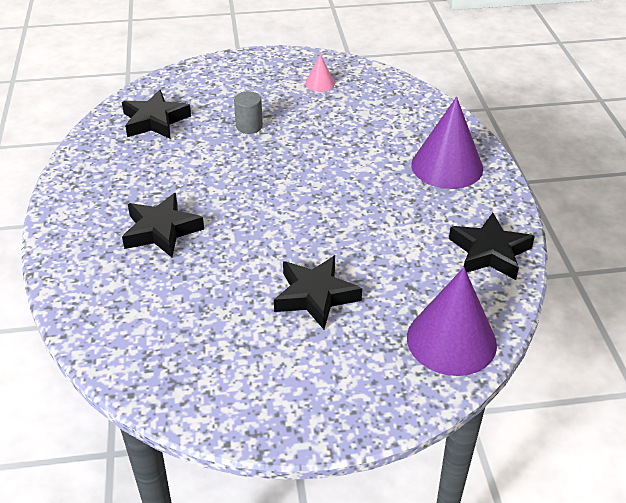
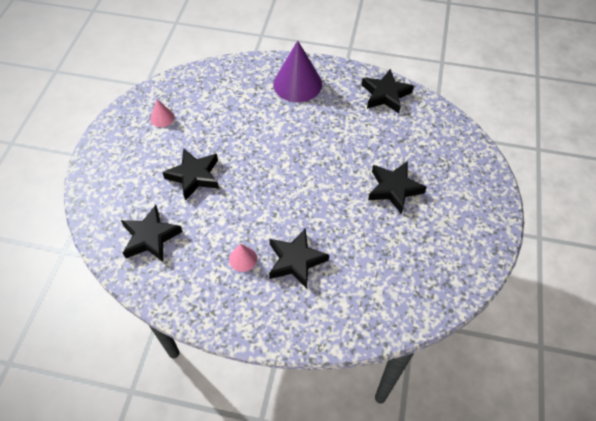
camera: 70 degrees left, 15 degrees up
(150, 189) = (243, 259): none -> pink cone
(249, 126) = (194, 176): grey cylinder -> black star
(451, 340) = (449, 137): purple cone -> none

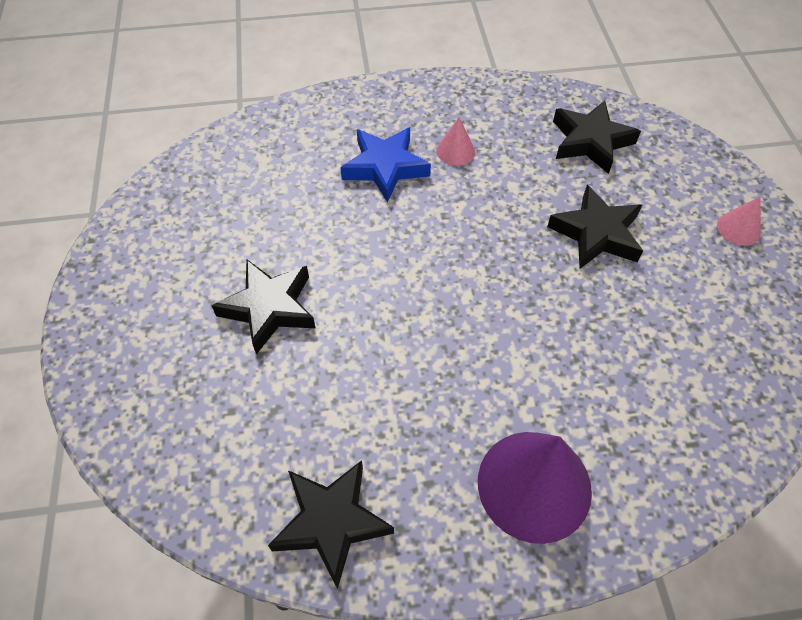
camera: 160 degrees right, 0 degrees up
(162, 118) = (729, 315): pink cone -> pink cone (738, 228)
(296, 260) = (385, 167): black star -> blue star

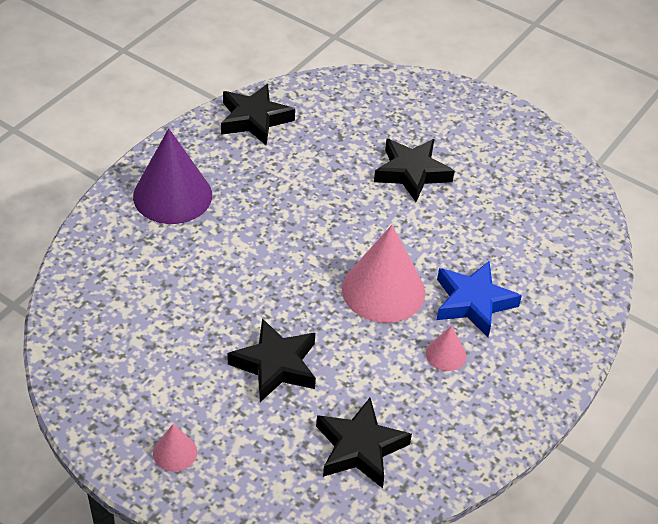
camera: 130 degrees right, 10 degrees down
(440, 225) = (383, 290): none -> pink cone

